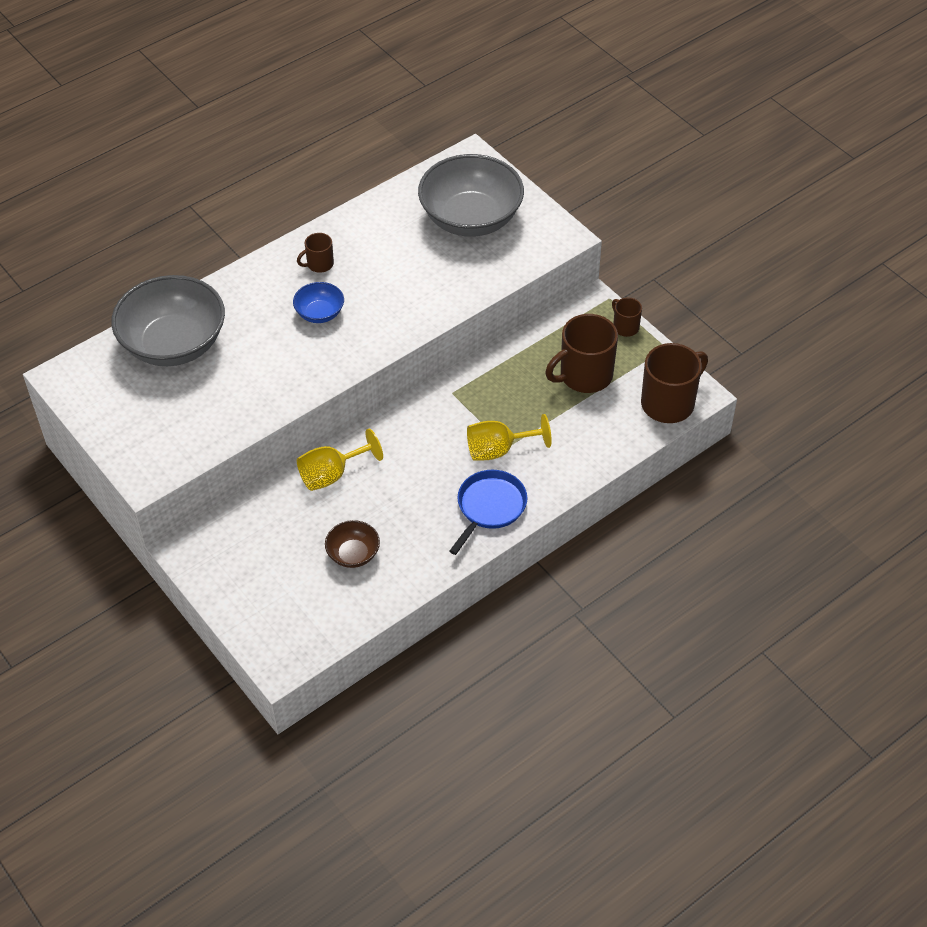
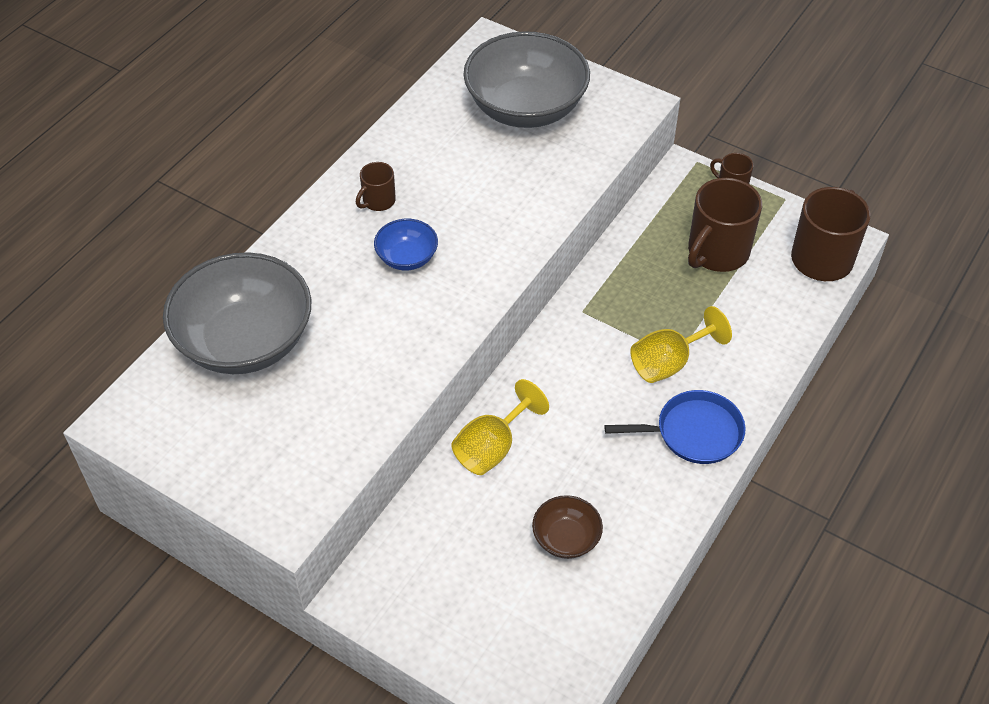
camera: 20 degrees left, 0 degrees up
(490, 507) = (694, 432): blue pan -> blue pan turned 75 degrees clockwise

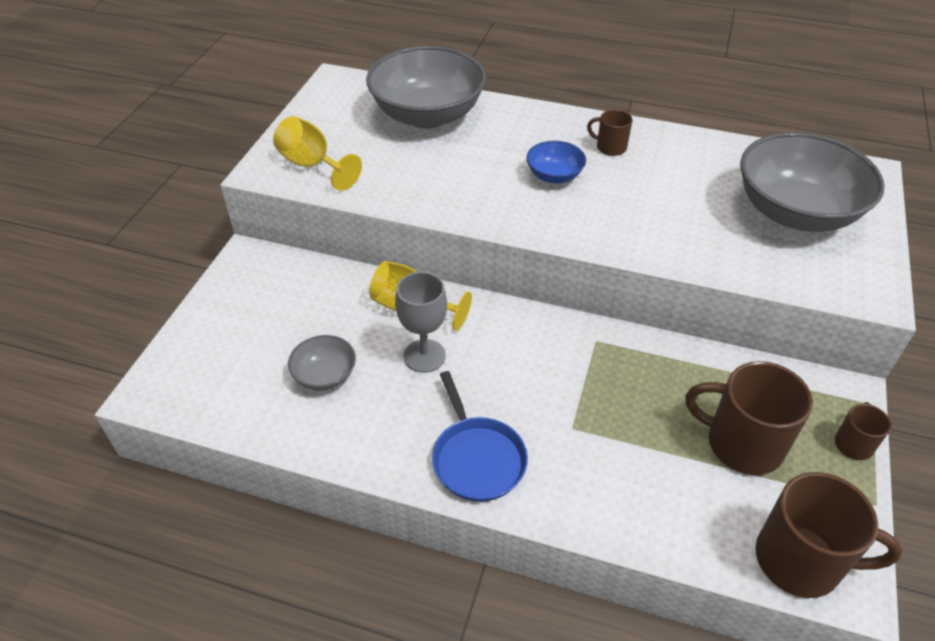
camera: 75 degrees right, 5 degrees down
(563, 448) = (424, 356): none -> grey goblet
(566, 538) = (325, 375): brown bowl -> grey bowl
(669, 362) = (561, 422): yellow goblet -> yellow goblet (312, 165)

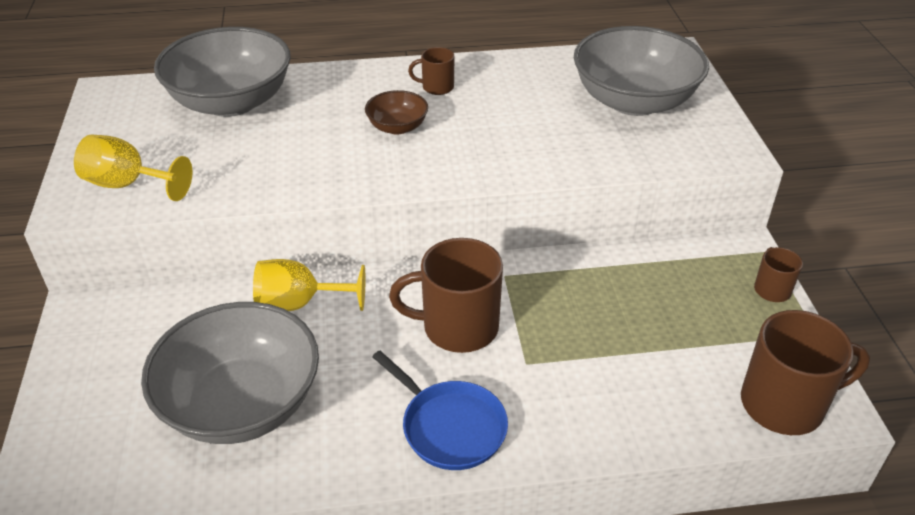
camera: 25 degrees left, 5 degrees down
(325, 375) = (241, 404): grey bowl -> grey bowl, size x2.15
(424, 356) = (340, 347): grey goblet -> none
(554, 176) = (397, 127): blue bowl -> brown bowl
(742, 444) = (683, 322): brown mug -> brown mug (457, 327)

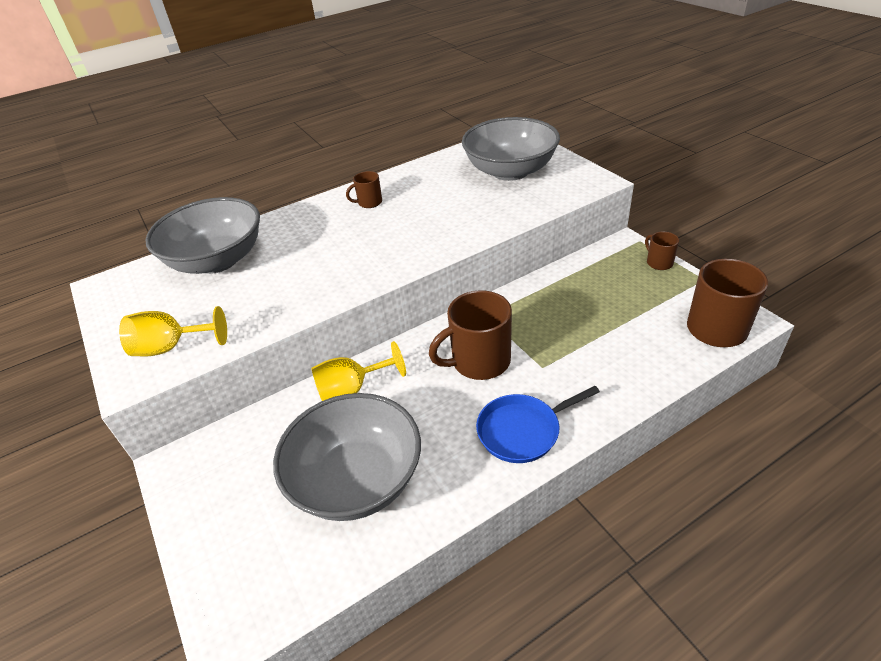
camera: 20 degrees left, 0 degrees up
(397, 127) = (360, 237): brown bowl -> none
(450, 427) = (522, 431): blue pan -> blue pan turned 135 degrees clockwise

